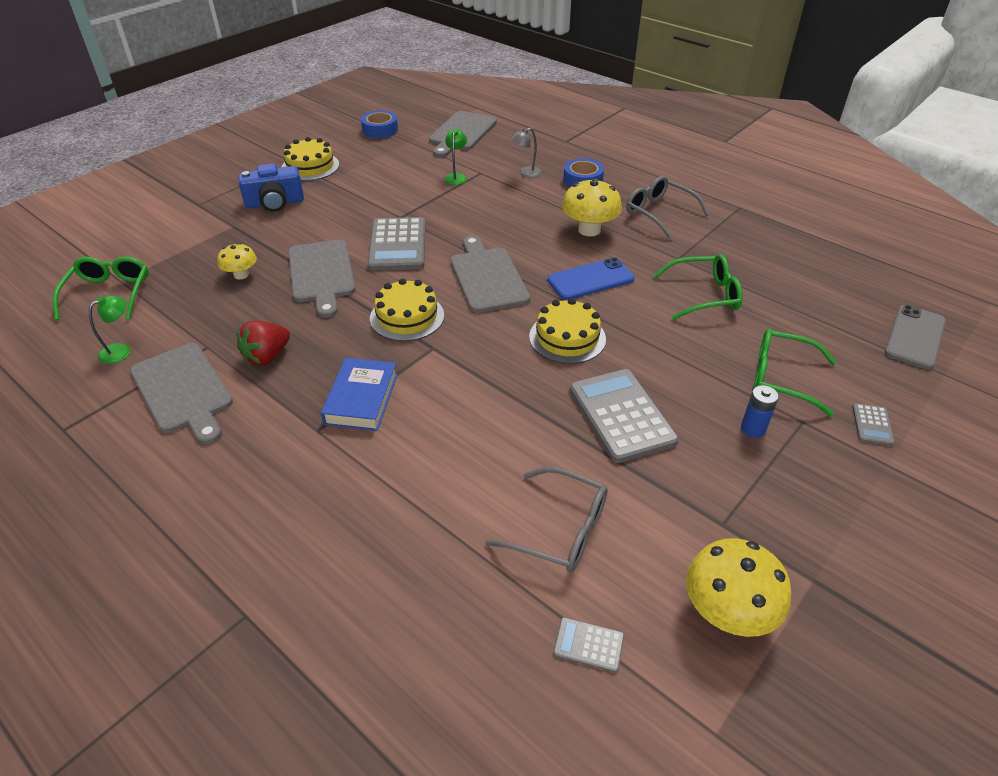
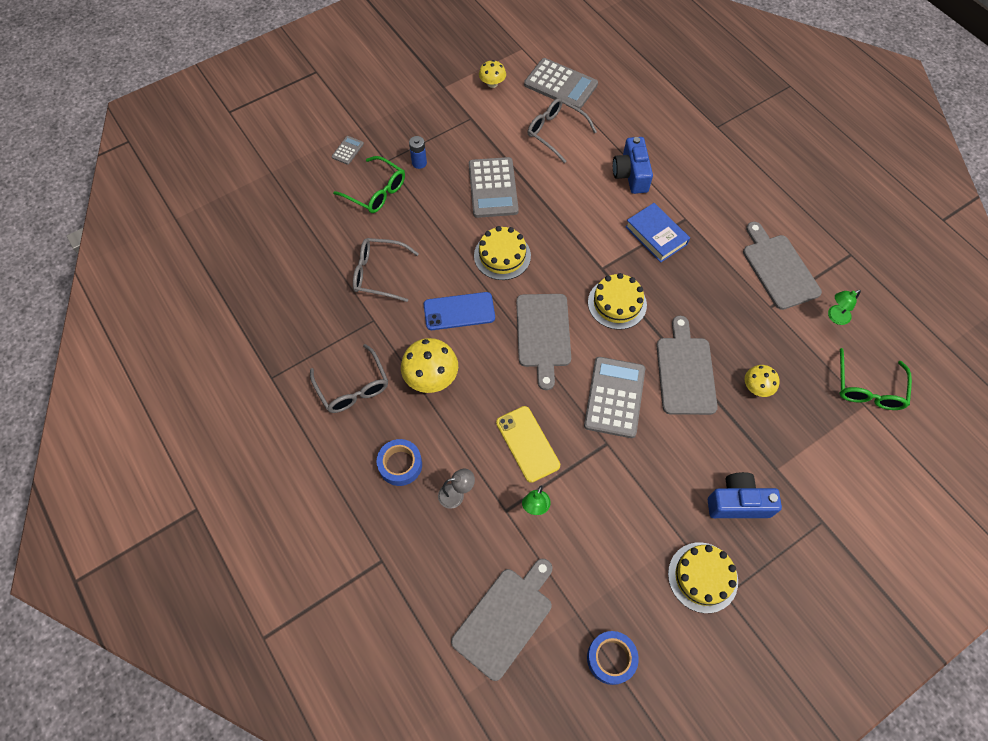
camera: 165 degrees left, 20 degrees up
(267, 357) = (723, 286): red strawberry -> none
(361, 399) = (656, 235): blue book -> blue book turned 60 degrees counterclockwise
(410, 481) = (631, 174): none -> blue camera
(475, 206) = (527, 444): none -> yellow phone
(588, 645) = (560, 84): grey calculator -> grey calculator, size x2.17
(704, 295) = (379, 273): green glasses -> grey glasses
(727, 611) = (492, 83): yellow mushroom -> yellow mushroom, size x0.59
(914, 337) = (260, 202): grey phone -> none

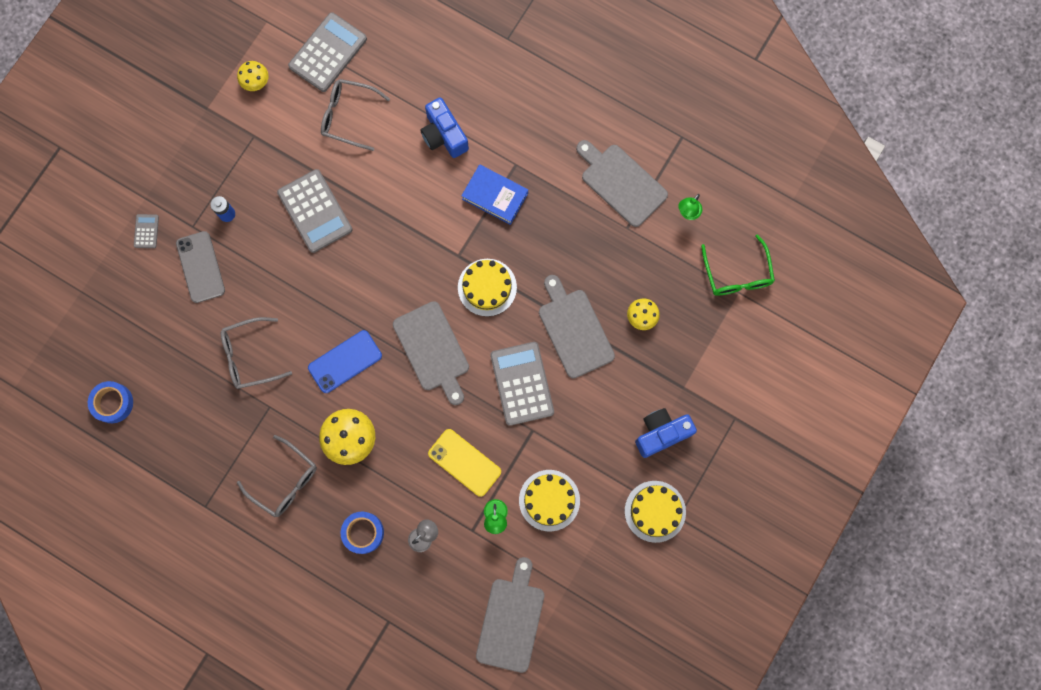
camera: 25 degrees left, 15 degrees up
(376, 192) = (200, 267): green glasses -> grey phone
(502, 255) = (358, 284): yellow cake -> yellow cake (549, 500)
(560, 84) = (328, 52): grey calculator -> grey calculator turned 60 degrees counterclockwise
(611, 658) = (607, 611): blue tape -> blue tape (113, 403)

